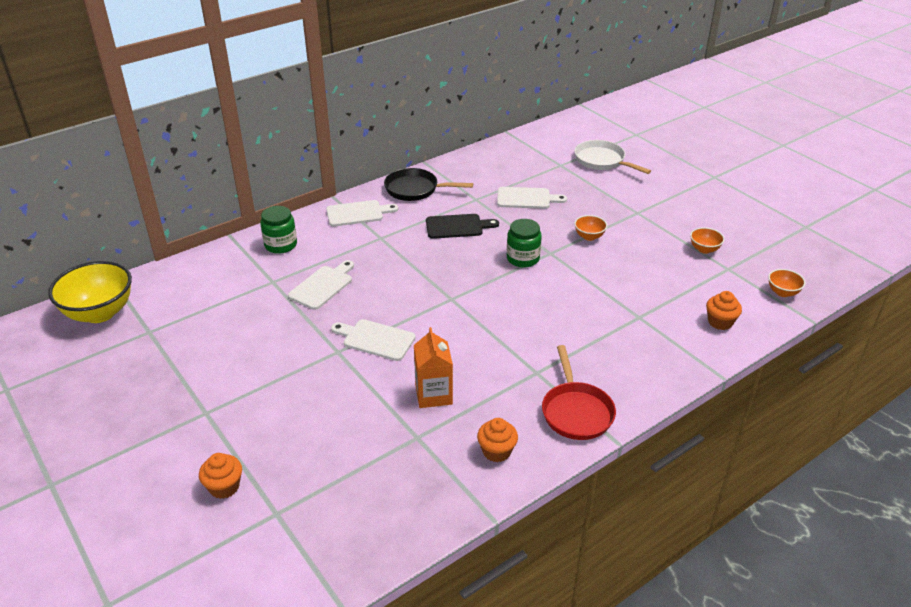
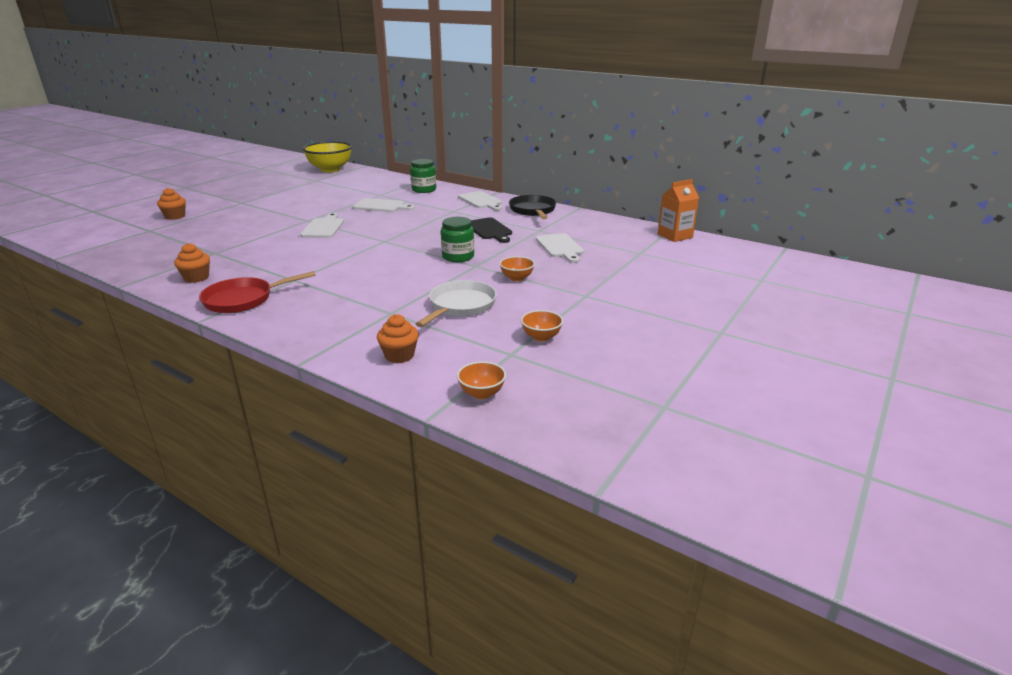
camera: 70 degrees right, 10 degrees down
(433, 394) = (262, 251): orange carton -> orange carton (675, 236)
(602, 161) = (674, 269): white pan -> white pan (460, 306)

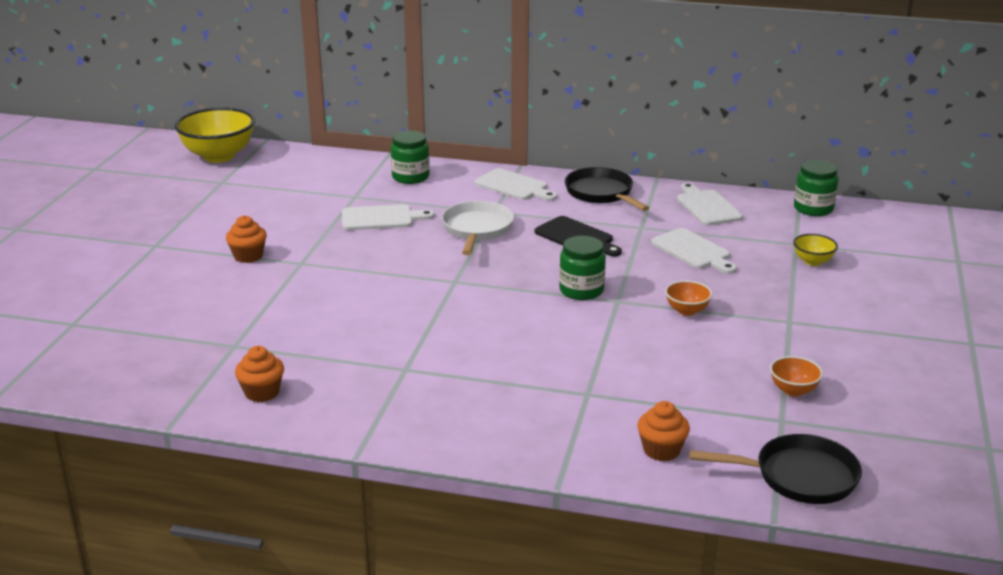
camera: 20 degrees left, 0 degrees up
(175, 216) = (80, 290): orange cupcake -> orange cupcake (248, 256)
(243, 299) = (374, 414): red pan -> none
(323, 227) = (341, 272): white cutting board -> white cutting board (707, 206)
(460, 306) = (661, 366): white pan -> white pan (477, 230)
(481, 393) = (799, 477): orange bowl -> black pan
(642, 264) = (813, 261): none -> yellow bowl
(675, 236) = (813, 208): orange carton -> green jar

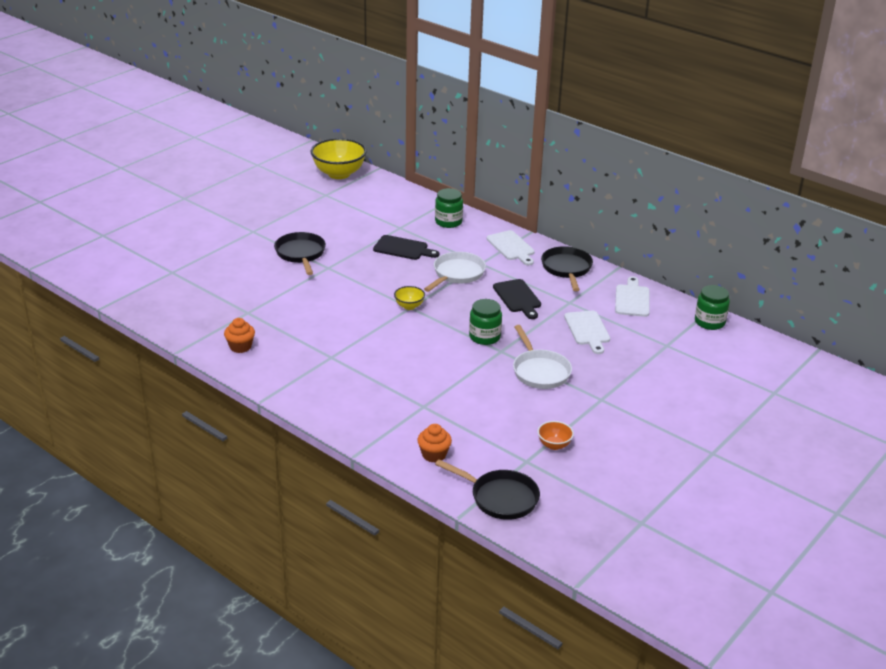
camera: 25 degrees right, 5 degrees up
(248, 256) = (301, 254): orange cupcake -> black pan
(381, 218) = (403, 248): white cutting board -> black cutting board
(687, 311) = (540, 371): orange bowl -> white pan
(813, 261) = (664, 362): yellow bowl -> yellow bowl (409, 306)

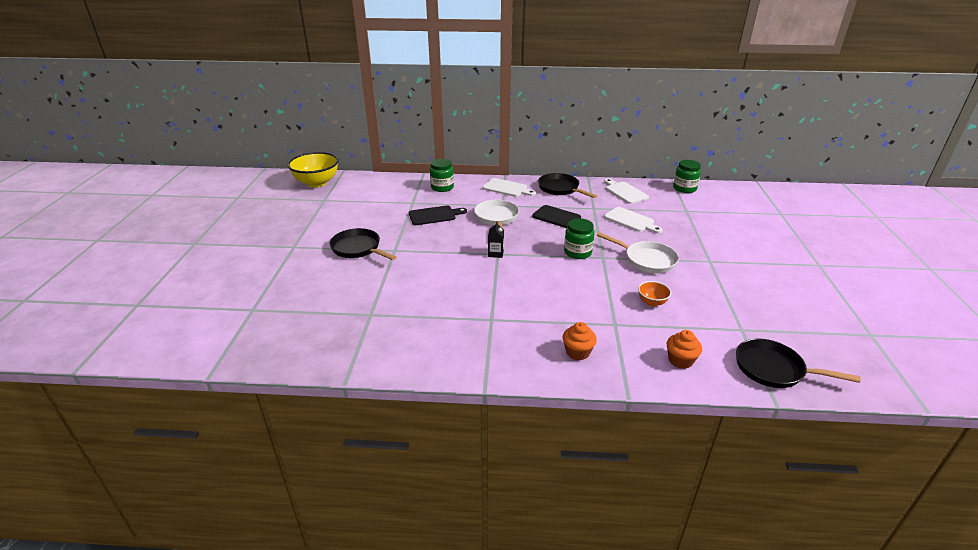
camera: 35 degrees left, 0 degrees up
(240, 347) = (401, 348): orange cupcake -> orange cupcake (577, 352)
(409, 306) = (495, 253): yellow bowl -> black carton
(500, 498) = (773, 369): black pan -> black pan turned 150 degrees counterclockwise
(554, 445) = (737, 307): orange bowl -> orange bowl (652, 302)

